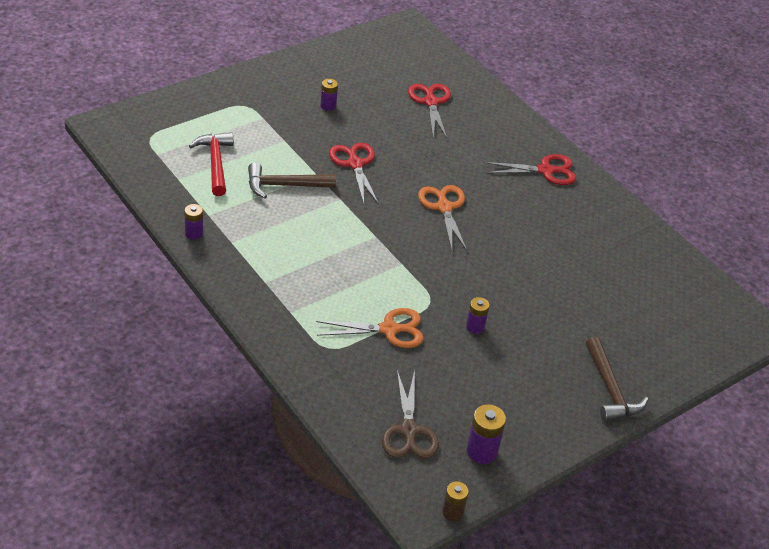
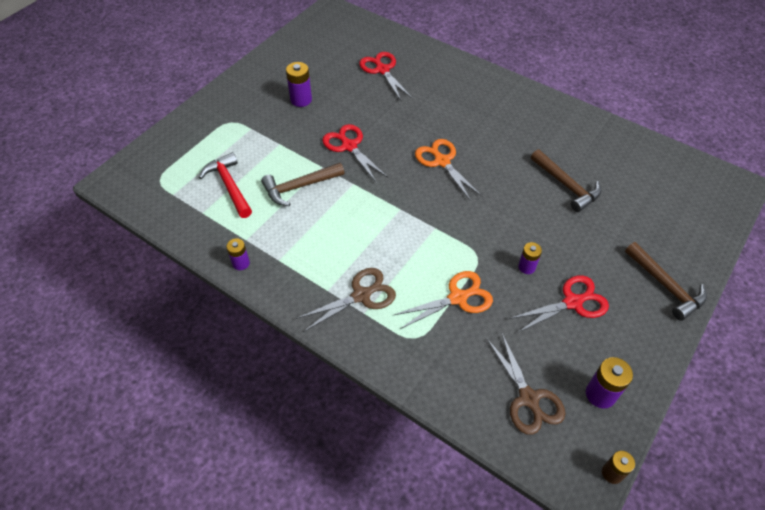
camera: 15 degrees left, 10 degrees up
(296, 297) = (361, 295): none -> brown scissors
(328, 106) = (301, 100): purple battery -> purple battery, size x1.52
(546, 171) = (503, 101): red scissors -> red scissors (573, 302)
(564, 269) = (566, 185): none -> brown hammer

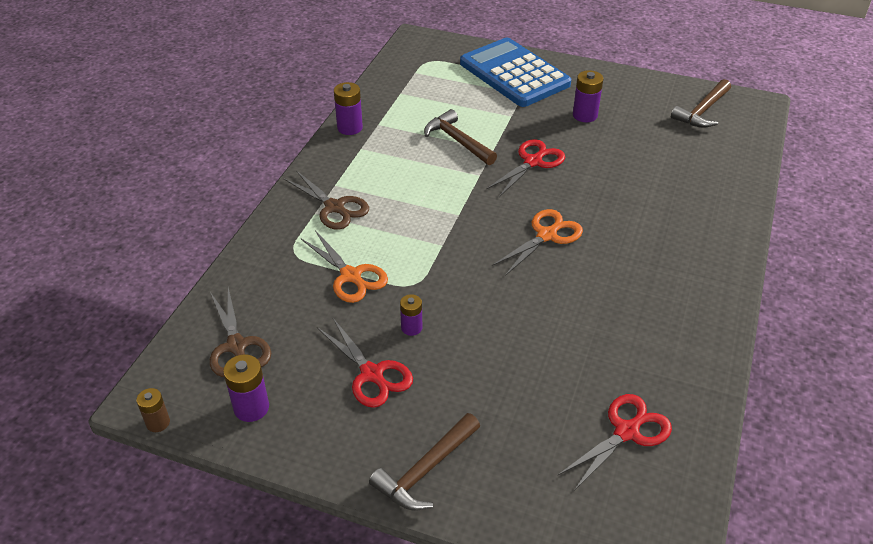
camera: 75 degrees right, 10 degrees down
(217, 126) = (514, 74): none -> blue calculator
(229, 186) = (439, 99): red hammer -> none
(241, 263) = (350, 127): purple battery -> purple battery, size x1.52
(382, 70) = (676, 163): red scissors -> red scissors (627, 431)
(528, 399) = (237, 346): brown scissors -> brown scissors turned 75 degrees counterclockwise
(566, 185) = (562, 354): brown hammer -> brown hammer (702, 111)

